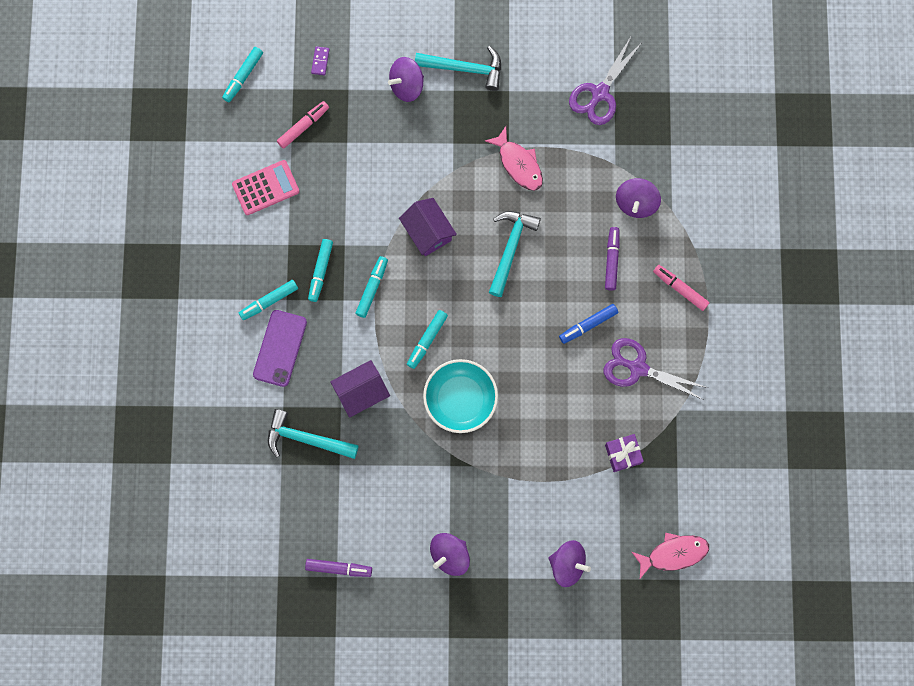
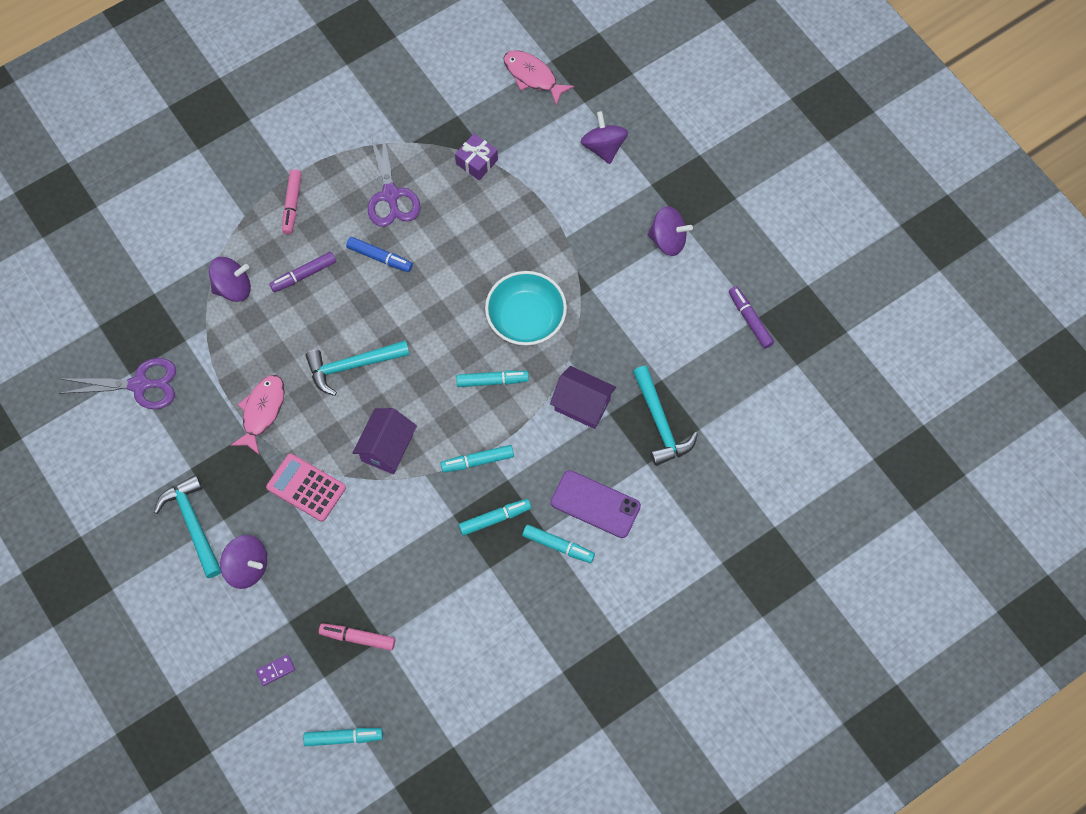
camera: 125 degrees left, 10 degrees down
(265, 188) = (447, 629): pink calculator -> pink calculator (306, 488)
(280, 348) = (595, 504): purple phone -> purple phone turned 45 degrees clockwise

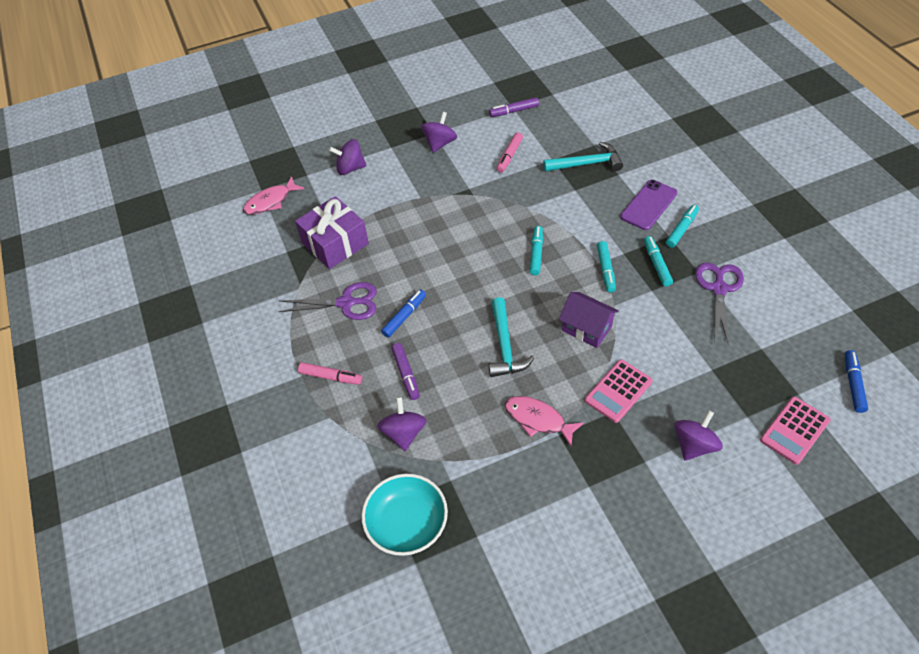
camera: 75 degrees left, 15 degrees down
(140, 385) = (491, 526): purple scissors -> purple scissors (719, 289)
(193, 524) = (648, 488): turquoise hammer -> none
(275, 670) = (794, 430): purple domino -> pink calculator
(343, 737) = (853, 384): turquoise marker -> blue marker
(357, 638) = (761, 365): pink marker -> pink marker (509, 156)
(477, 162) = (335, 243): purple gift -> purple gift, size x1.90
(526, 318) = (485, 228): turquoise bowl -> turquoise bowl (407, 523)
(582, 405) = (566, 203): purple house -> none

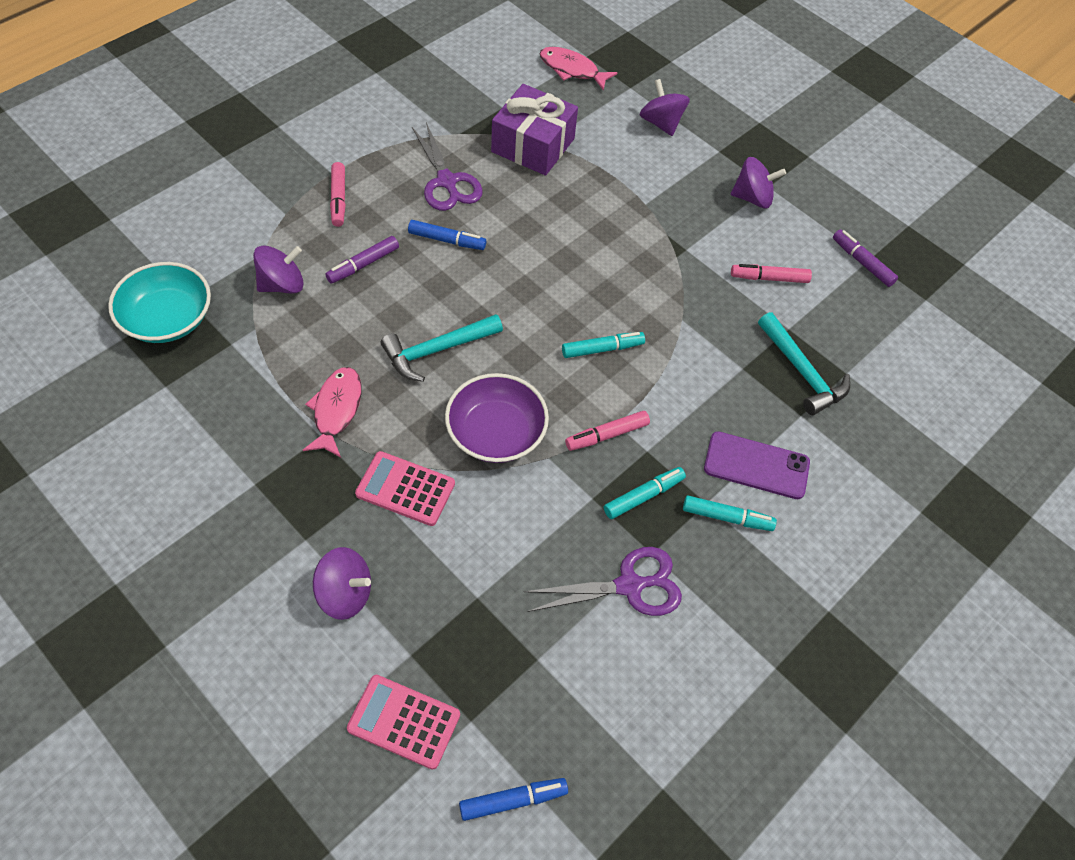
camera: 60 degrees right, 5 degrees up
(586, 328) = (496, 433): purple house -> purple bowl
(606, 270) = (606, 435): turquoise marker -> pink marker

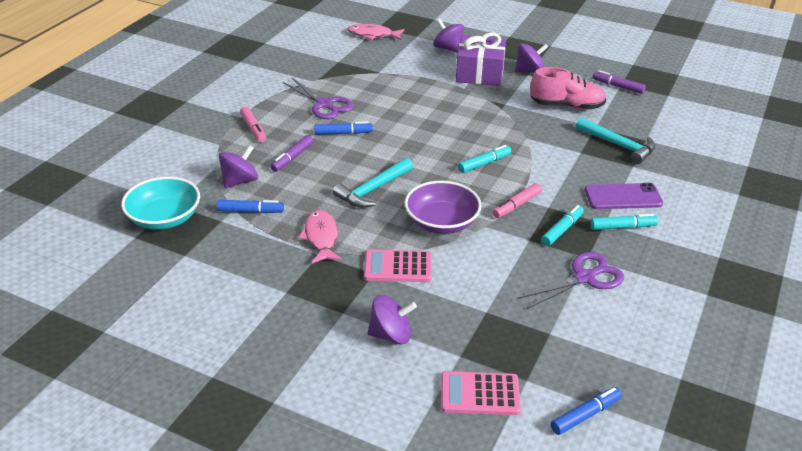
camera: 15 degrees left, 20 degrees down
(272, 339) = (251, 211): none -> blue marker
(533, 145) = (371, 75): purple gift -> purple gift (479, 73)
(769, 278) = (566, 106): pink marker -> pink shoe

